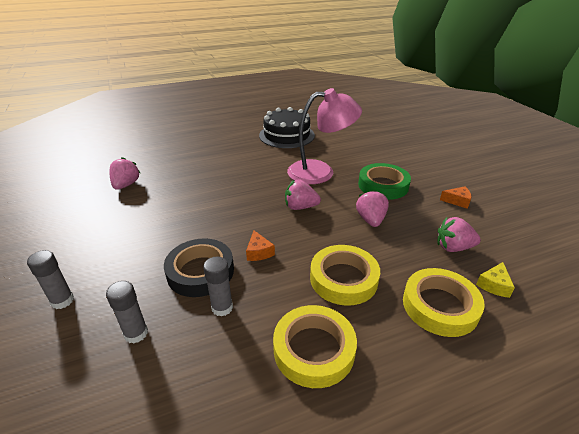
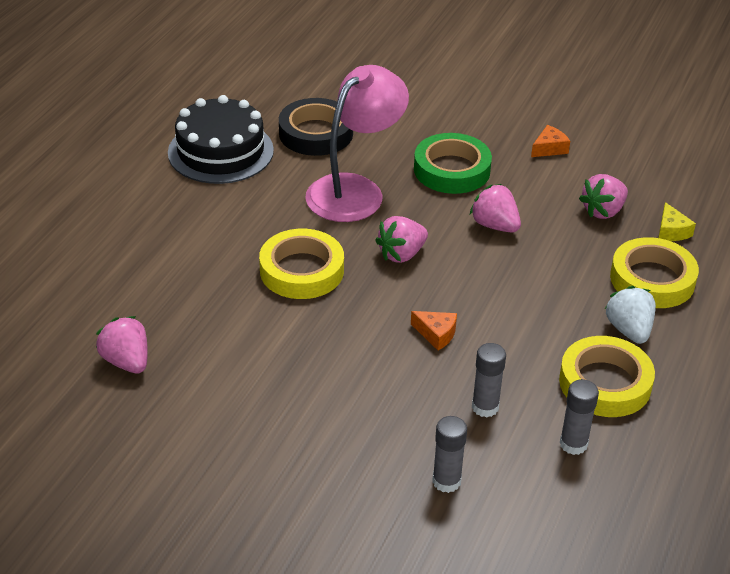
camera: 45 degrees left, 5 degrees up
(62, 301) = (323, 515): grey glue stick -> grey glue stick (573, 444)
(200, 271) = (411, 392): black tape -> black tape (316, 133)
(343, 279) = (550, 307): yellow tape -> yellow tape (302, 270)
(379, 327) = (629, 330): none -> white strawberry

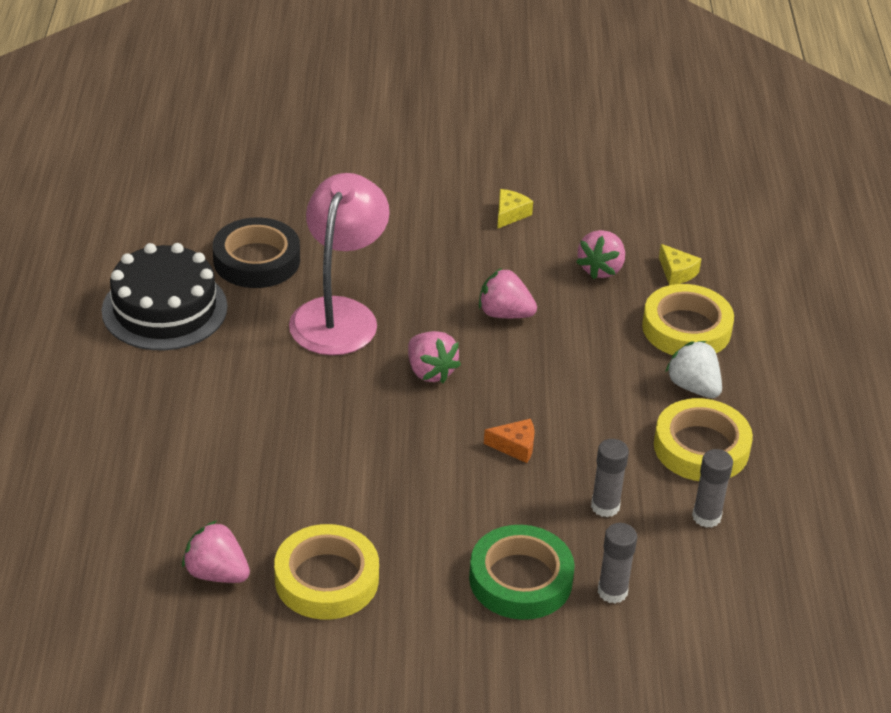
camera: 25 degrees left, 0 degrees up
(302, 270) = (338, 419): yellow tape -> yellow tape (326, 579)
(401, 254) = (430, 371): pink strawberry -> pink strawberry turned 60 degrees counterclockwise
(452, 170) = (425, 264): green tape -> green tape (520, 579)
(549, 148) = (510, 214): orange cheese -> yellow cheese

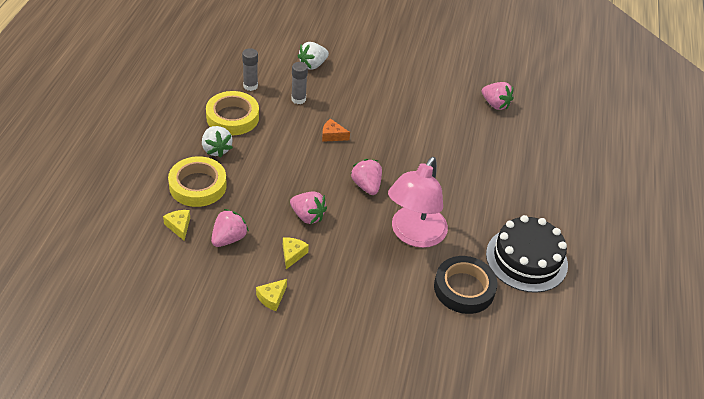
camera: 170 degrees left, 5 degrees up
(326, 579) = (443, 93): yellow tape -> none
(505, 264) = (292, 254): none -> yellow cheese
(520, 579) = (353, 77): green tape -> none
(612, 592) = (312, 65): grey glue stick -> white strawberry

